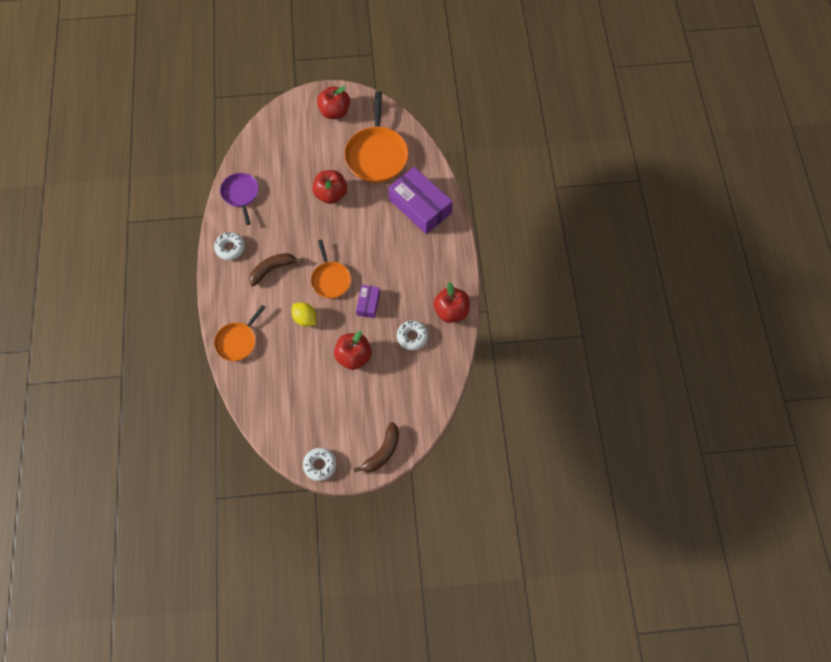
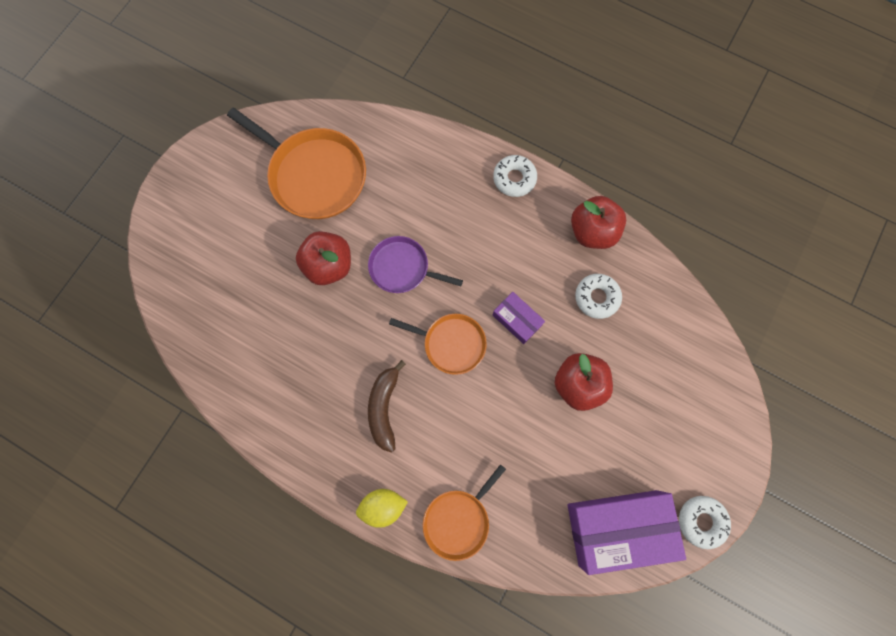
camera: 55 degrees left, 10 degrees up
(230, 248) = (311, 443): white donut -> white donut (514, 179)
(237, 341) = (458, 520): orange pan -> orange pan turned 60 degrees clockwise
(241, 194) = (240, 378): purple pan -> purple pan (402, 268)
(305, 319) = (485, 410): yellow lemon -> yellow lemon (383, 506)
(334, 112) = (211, 184): red apple -> none
(382, 452) = (728, 432): brown banana -> none
(420, 206) = (425, 174): purple box -> purple box (618, 527)

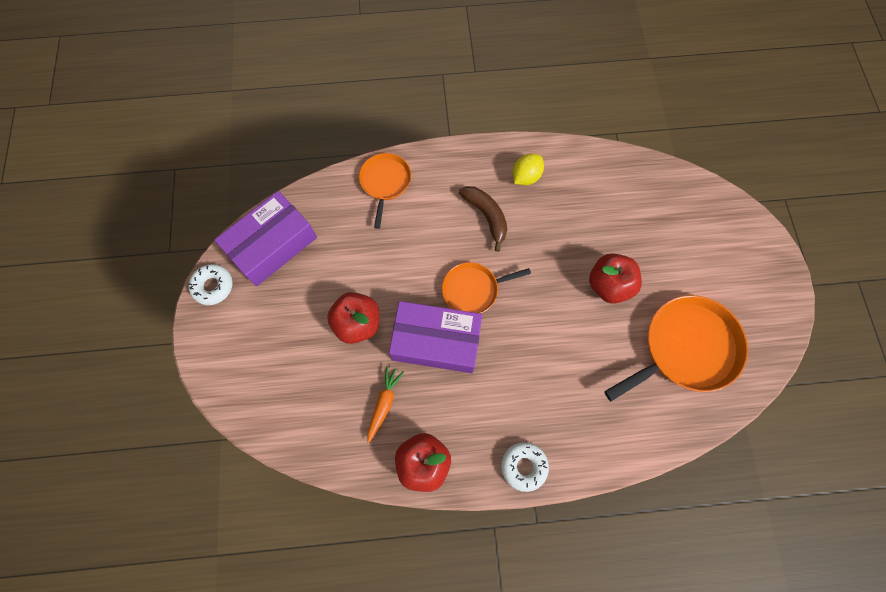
camera: 145 degrees right, 5 degrees down
(314, 175) = (685, 348): orange pan -> orange pan turned 150 degrees clockwise
(383, 506) = (440, 160): yellow lemon -> yellow lemon (526, 177)
(402, 268) = (553, 321): purple pan -> none
(517, 320) = (436, 341): purple box -> purple box, size x2.00
(596, 297) = (384, 404): white donut -> orange carrot

